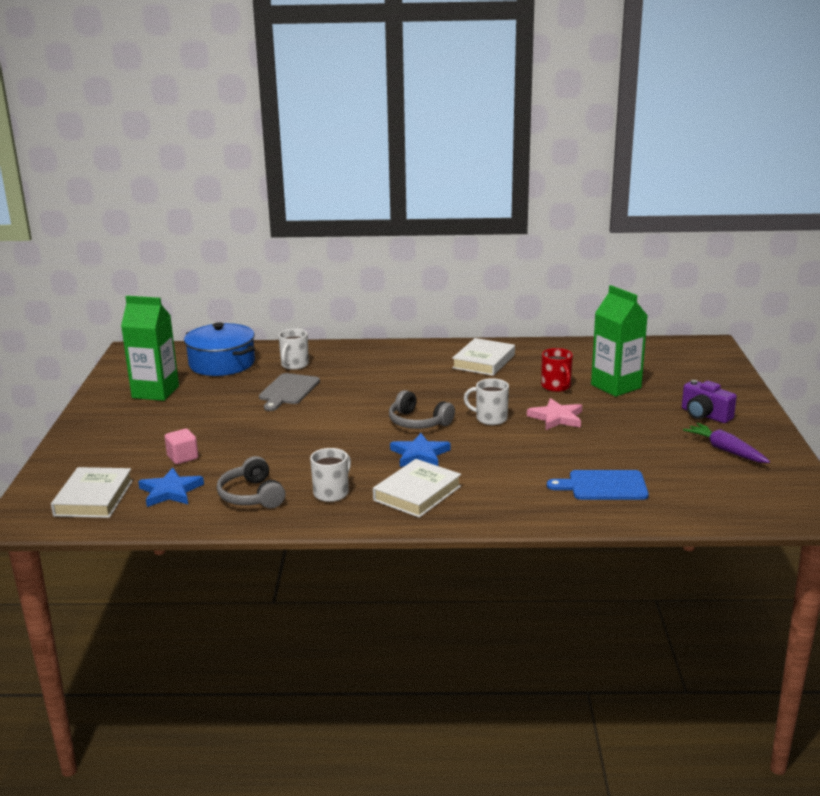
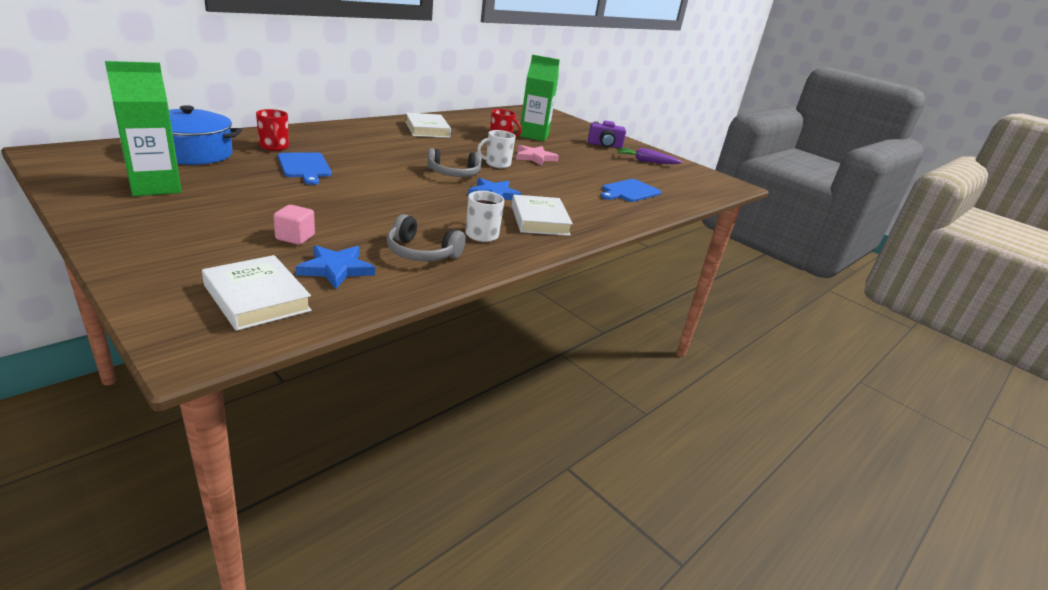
camera: 50 degrees left, 5 degrees up
(288, 391) = (304, 167): grey cutting board -> blue cutting board
(294, 365) = (274, 147): white mug -> red mug

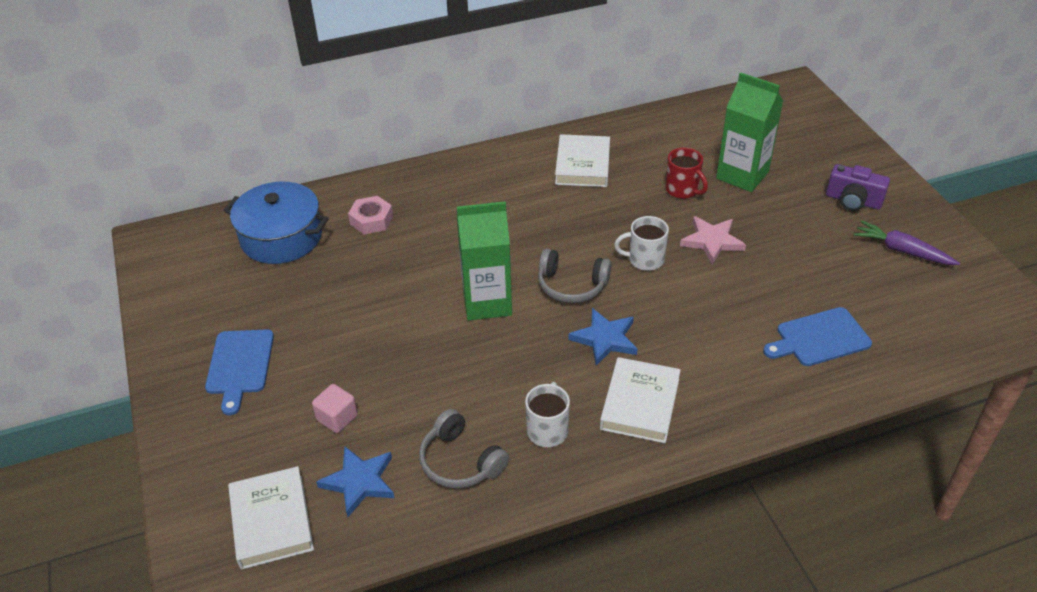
camera: 30 degrees right, 15 degrees up
(155, 187) = (229, 309): green carton -> green carton (487, 302)
(274, 147) = (371, 220): red mug -> pink nut
(304, 167) = (392, 267): blue cutting board -> blue cutting board (239, 365)

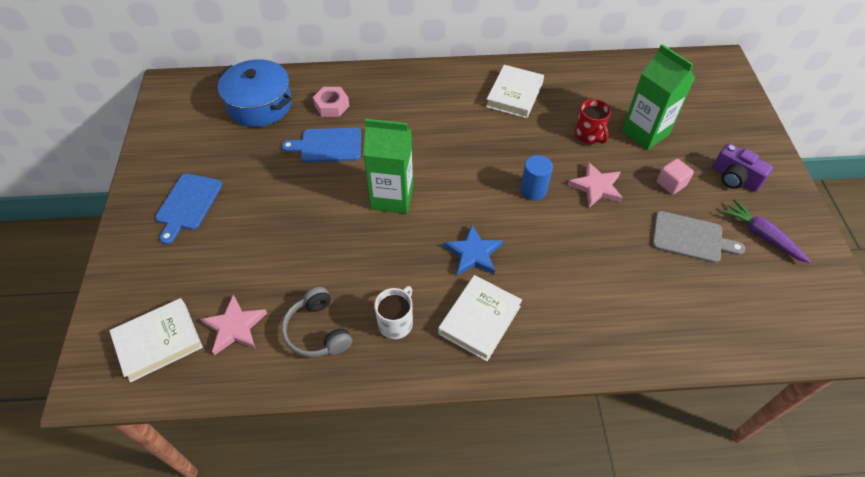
camera: 15 degrees right, 10 degrees up
(272, 521) = (158, 342): white book -> white book turned 60 degrees clockwise
(337, 418) = (240, 267): pink cube -> pink cube (671, 184)
(359, 482) = (235, 327): blue star -> pink star
(571, 285) = (465, 199): grey headphones -> none
(644, 260) = (533, 190): white mug -> blue cylinder
(819, 338) = (656, 300): blue cutting board -> blue cutting board (328, 145)
(831, 269) = (690, 238): none -> grey cutting board

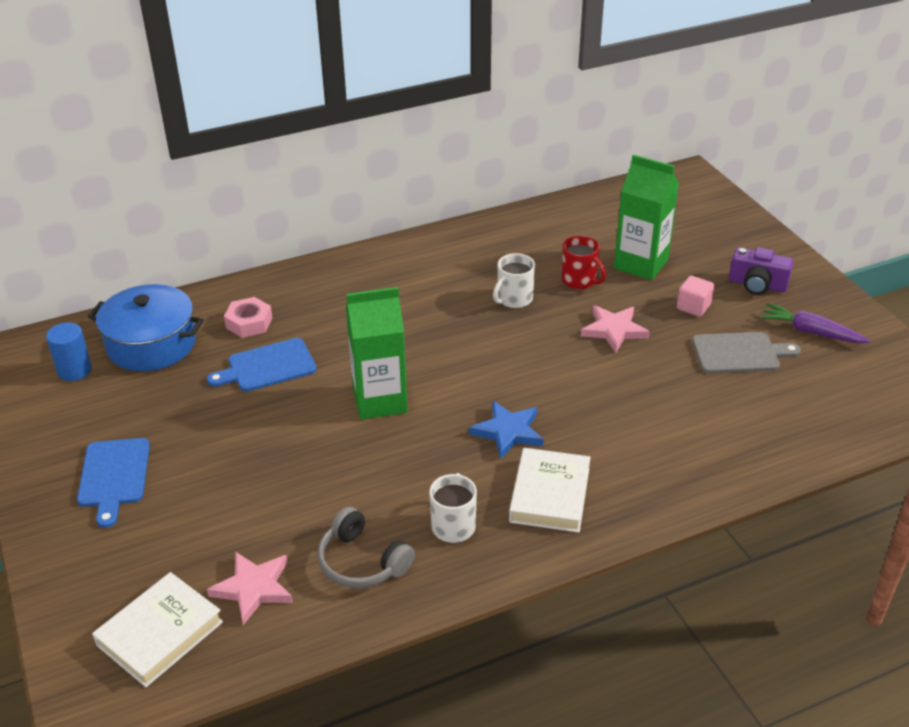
camera: 20 degrees left, 15 degrees down
(514, 95) = (472, 260): white book -> none
(530, 137) = (514, 299): none -> white mug
(533, 190) = (544, 351): blue cylinder -> blue cylinder (74, 370)

